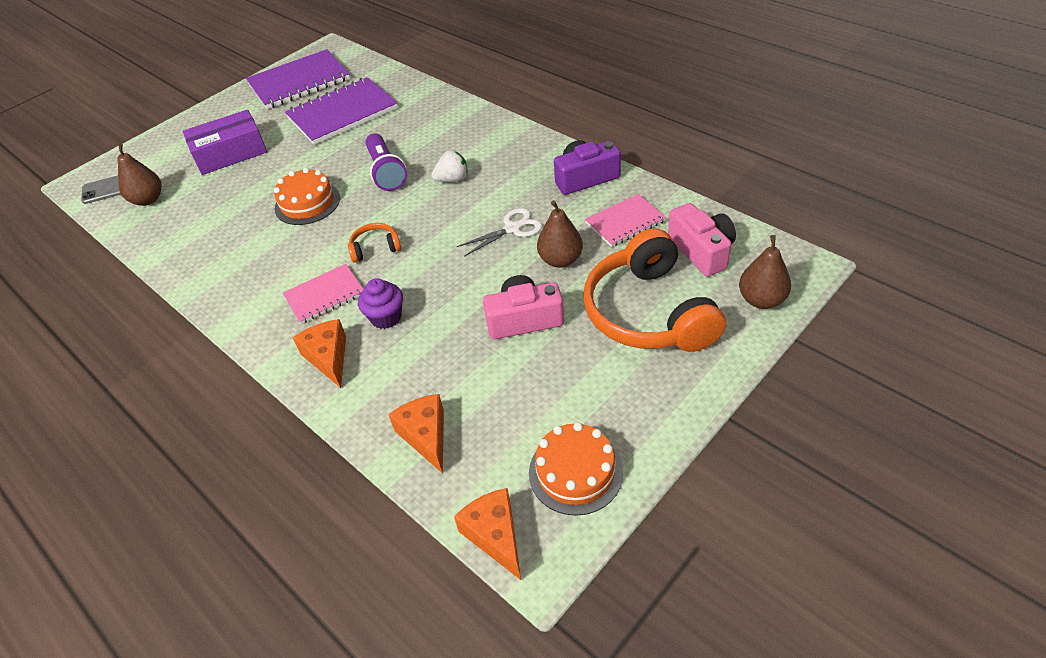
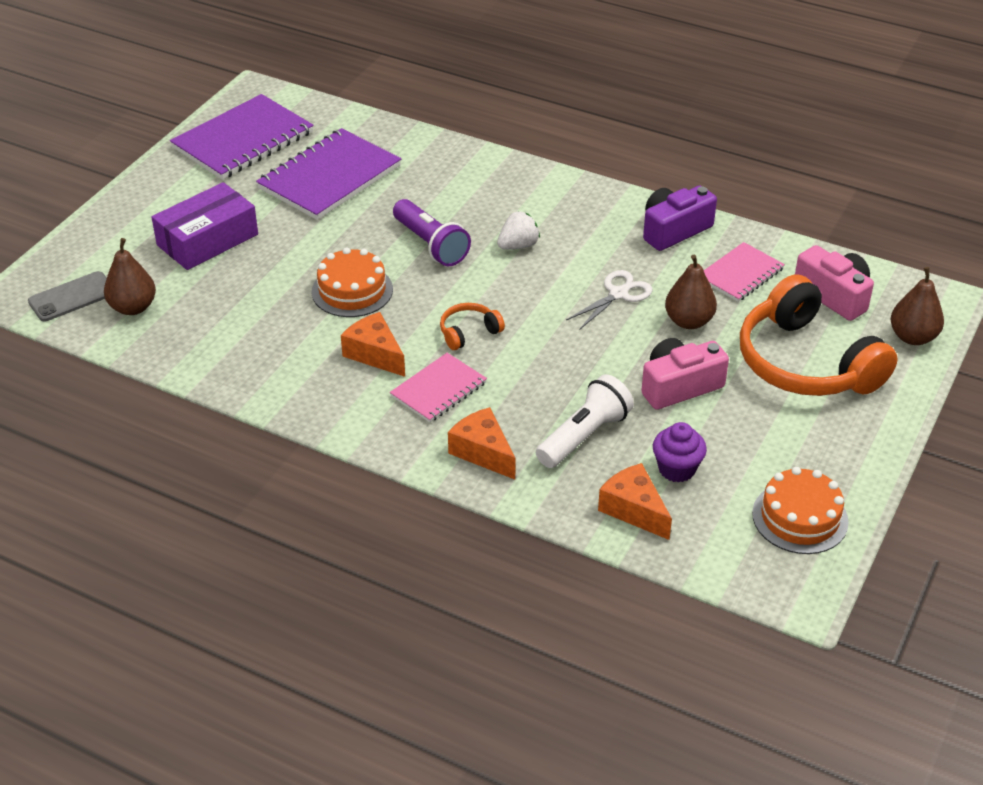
camera: 20 degrees left, 5 degrees down
(386, 317) = (525, 403): purple cupcake -> purple cupcake (676, 469)
(419, 355) = (584, 436): none -> white flashlight
(495, 536) = (749, 582): orange cheese -> orange cheese (375, 354)

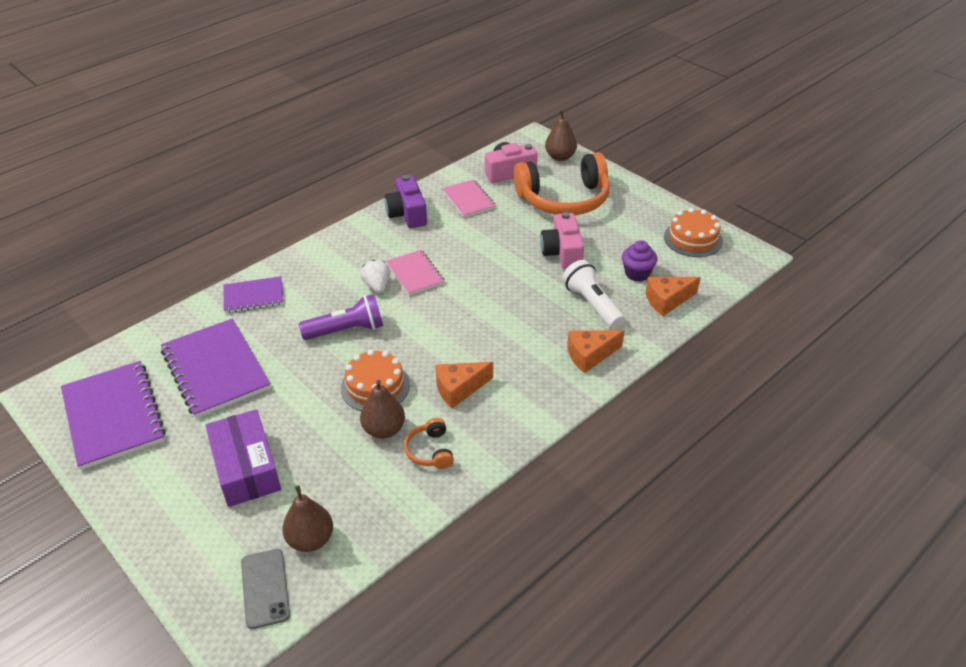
camera: 70 degrees left, 0 degrees up
(439, 390) = (516, 363): pink notebook -> pink notebook (415, 274)
(452, 164) = (254, 296): none -> purple notebook
(468, 332) = (460, 333): orange headphones -> orange headphones (430, 451)
(618, 294) = (459, 254): white scissors -> none
(688, 321) = (503, 232): brown pear -> brown pear (384, 430)

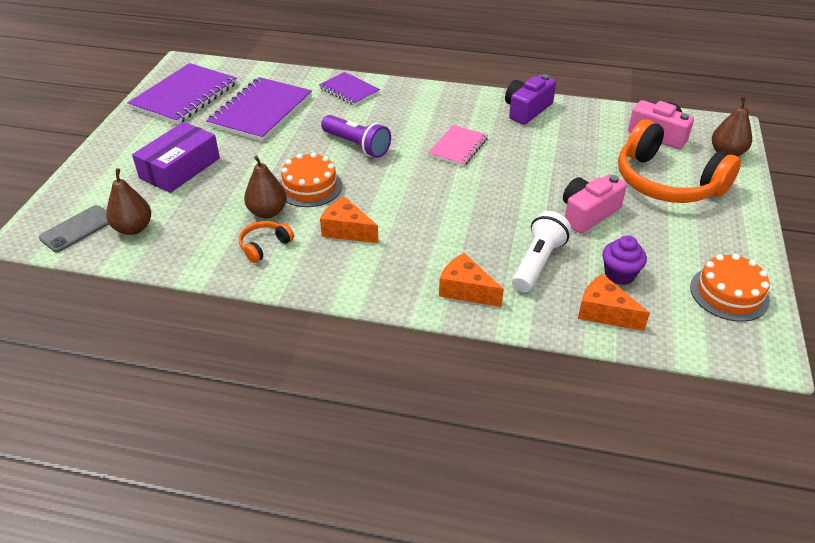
camera: 55 degrees right, 0 degrees up
(377, 286) = (422, 136): white strawberry -> none
(469, 200) = (588, 131): pink notebook -> none

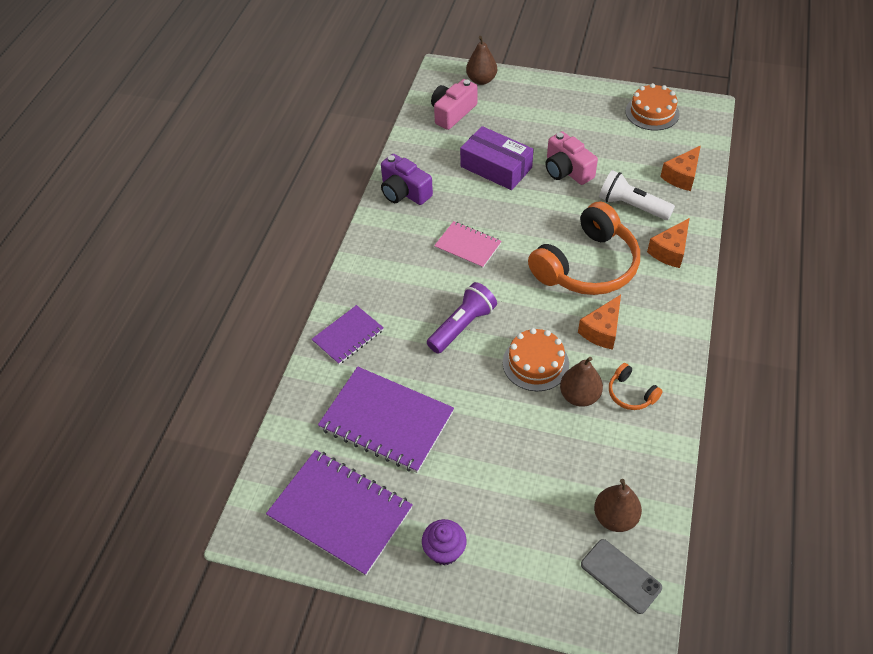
camera: 85 degrees left, 10 degrees up
(180, 168) = (504, 490): purple box -> purple box (496, 167)
(619, 274) = (639, 163): purple cupcake -> purple cupcake (444, 550)
(666, 182) = (522, 120): orange headphones -> orange headphones (587, 266)

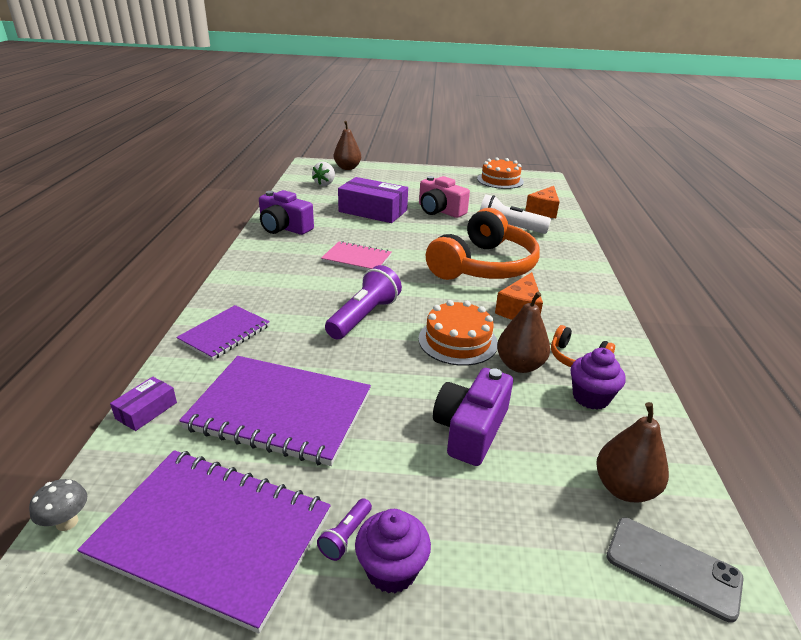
camera: 15 degrees left, 20 degrees down
(255, 491) = (67, 522): none -> grey mushroom
(294, 409) = (146, 410): none -> purple box
(420, 525) = (346, 536): none -> purple flashlight
(452, 113) = (325, 184): pink camera -> white strawberry
(521, 454) = (470, 430): none -> purple camera
(625, 435) = (590, 397): none -> purple cupcake
(670, 251) = (558, 253): orange cheese -> none

